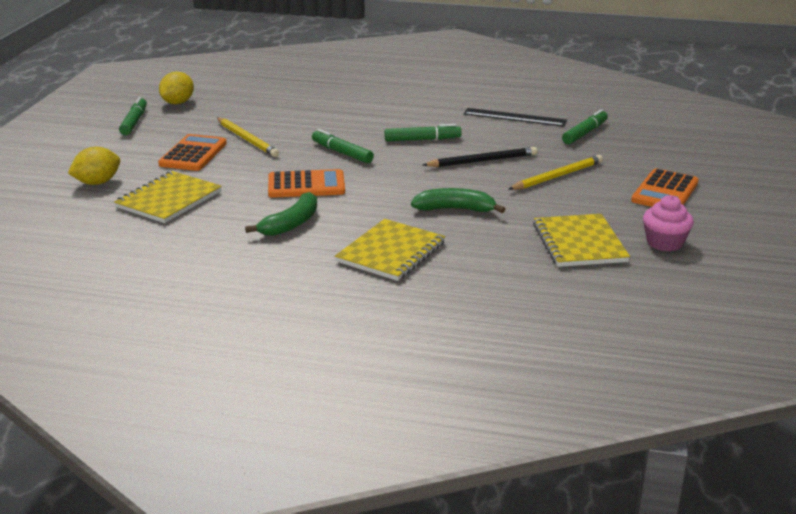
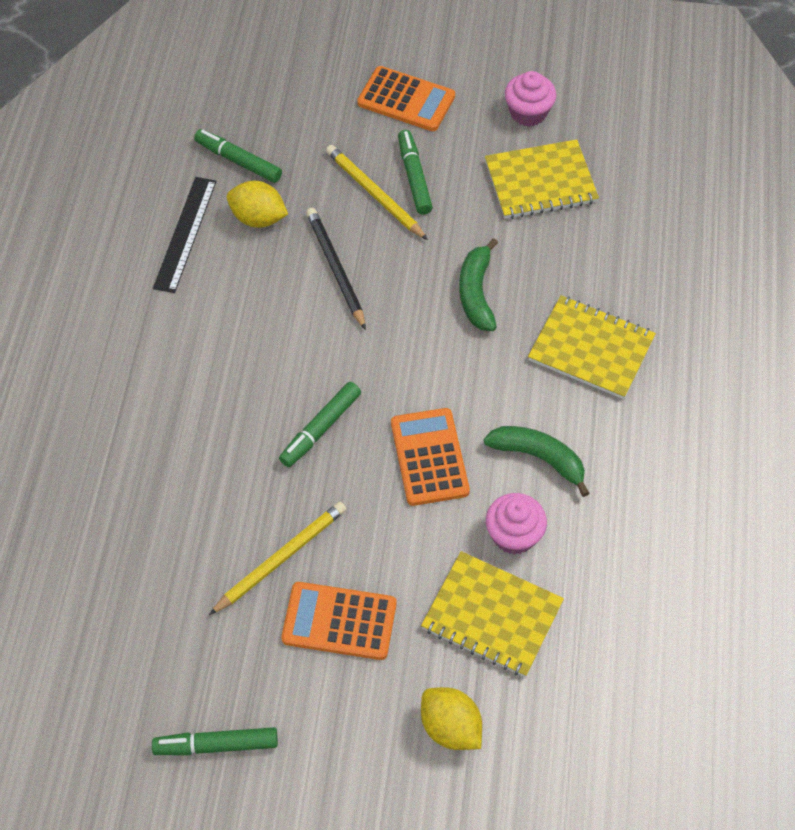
camera: 95 degrees left, 30 degrees up
(177, 103) = (128, 698): yellow lemon -> yellow lemon (258, 218)
(228, 210) = (514, 535): none -> pink cupcake
(422, 139) = (269, 337): green marker -> green marker (414, 177)

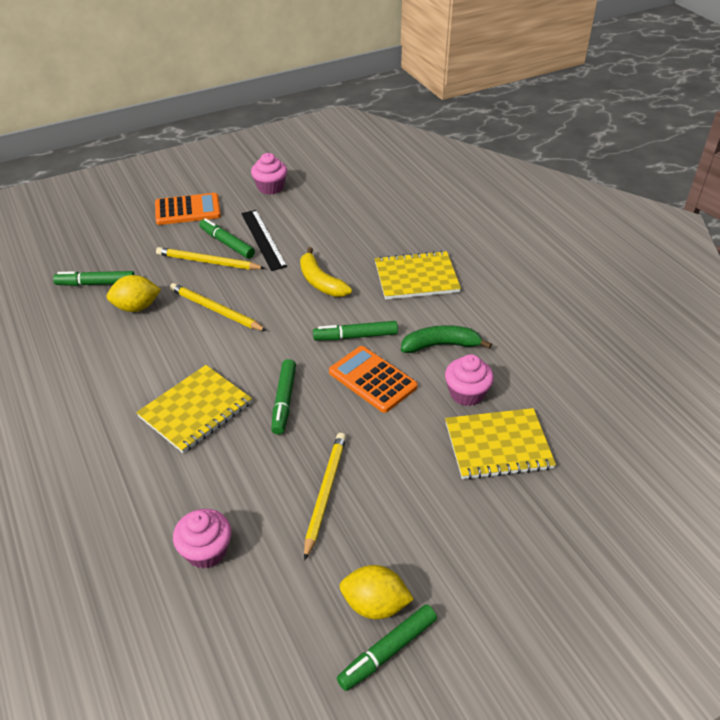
camera: 35 degrees left, 15 degrees down
(136, 548) = (206, 551): none -> pink cupcake
(185, 234) = (87, 338): black ruler -> black ruler (263, 239)
(335, 269) = (215, 310): black pencil -> yellow pencil
(339, 621) = (402, 509): orange calculator -> none
(450, 727) = (538, 528): yellow lemon -> yellow lemon (375, 604)
(456, 391) = (355, 336): none -> green marker
(476, 293) = (320, 282): green banana -> yellow banana
(540, 182) = (308, 214): yellow notebook -> yellow notebook (195, 410)

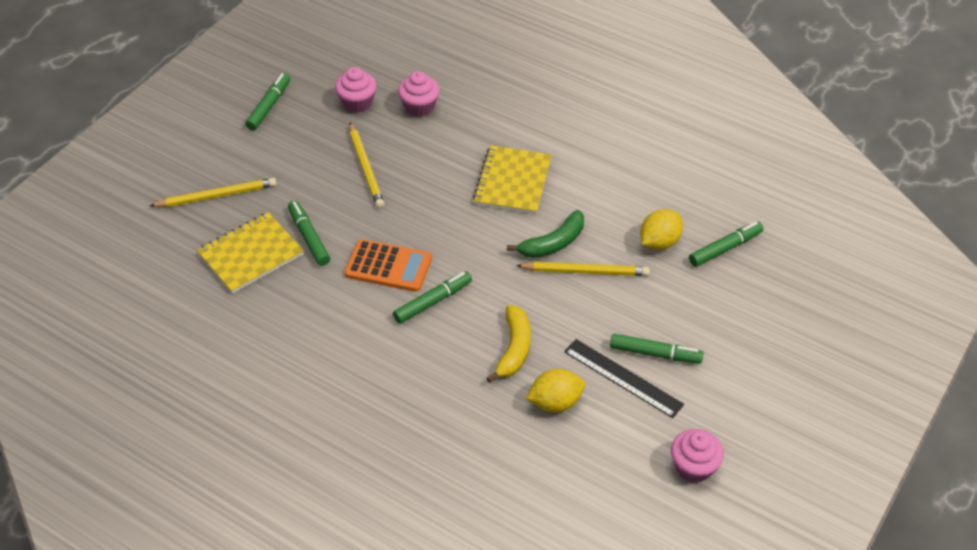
camera: 150 degrees right, 5 degrees up
(188, 210) = (748, 381): orange calculator -> none
(208, 262) = (649, 321): yellow pencil -> yellow pencil (216, 195)
(284, 401) = (449, 217): green marker -> green marker (309, 237)
(320, 282) = (514, 349): yellow banana -> yellow banana turned 75 degrees clockwise
(375, 604) = (290, 123): yellow lemon -> yellow lemon (555, 402)
(416, 277) = (418, 401): yellow notebook -> none
(441, 345) = (346, 327): green banana -> green banana (553, 243)
(466, 393) = (298, 289): pink cupcake -> pink cupcake (357, 102)

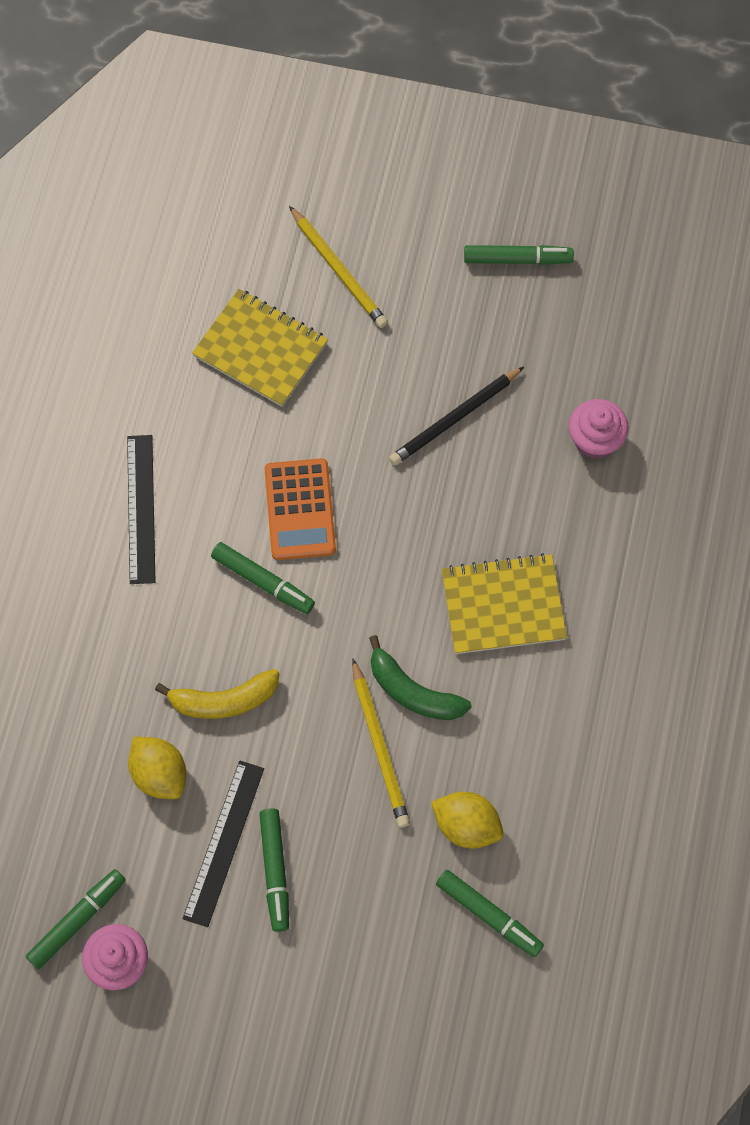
camera: 70 degrees right, 20 degrees up
(309, 237) = (312, 401): green marker -> green marker (77, 920)
(337, 358) = (141, 508): none -> black ruler
(357, 102) = (569, 360): pink cupcake -> none
(366, 168) = (455, 419): yellow pencil -> black pencil

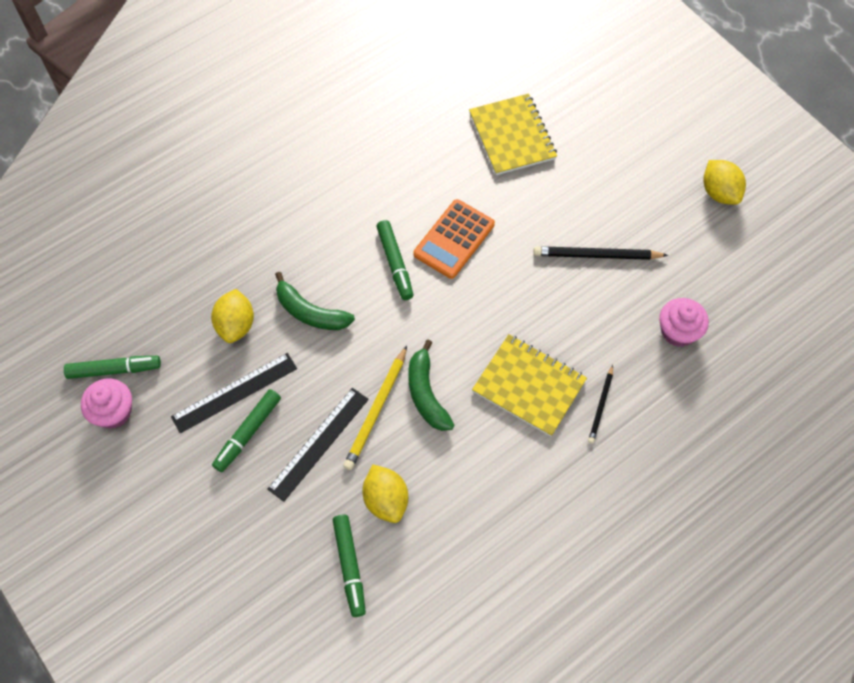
camera: 40 degrees right, 5 degrees down
(141, 508) = (363, 173): black ruler -> black ruler (319, 443)
(224, 700) = (310, 312): yellow banana -> green banana
(339, 270) = (599, 125): yellow pencil -> none
(517, 259) = (719, 192): green marker -> yellow lemon
(585, 572) = (601, 406): none -> black pencil

